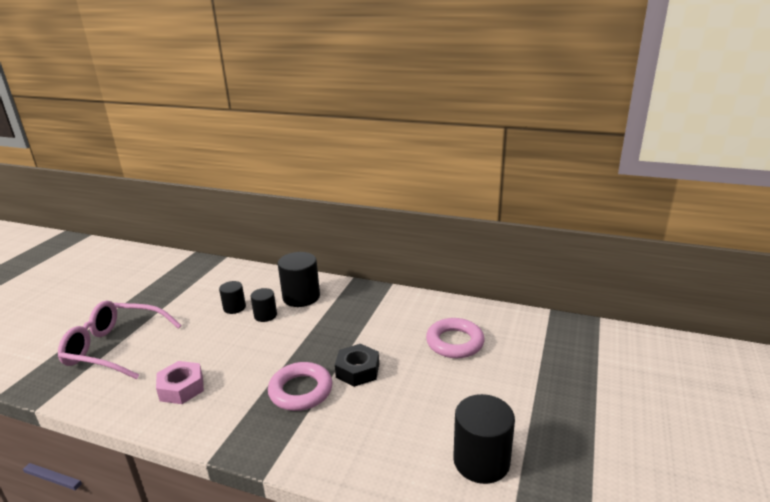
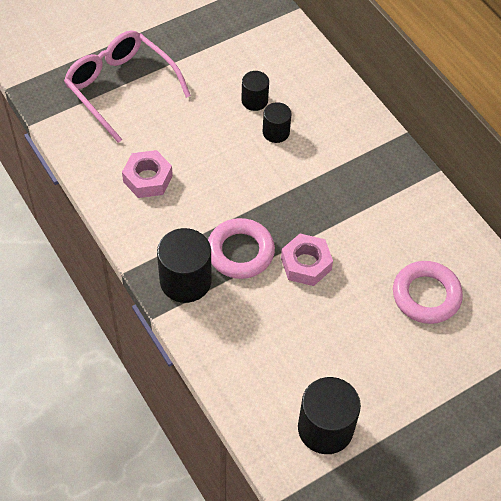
camera: 35 degrees right, 30 degrees up
(301, 297) = (329, 128): black cylinder -> black cylinder (185, 281)
(357, 370) = (306, 264): black nut -> pink nut

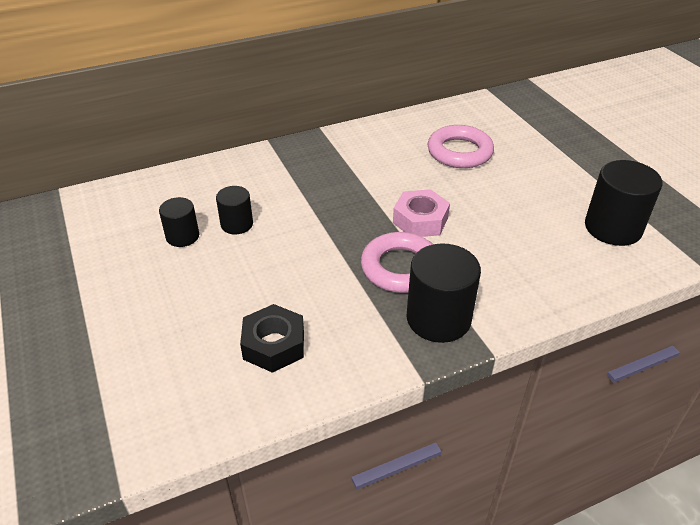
camera: 80 degrees left, 15 degrees down
(120, 88) = (99, 365): pink glasses -> none
(148, 179) = (274, 345): pink nut -> black nut

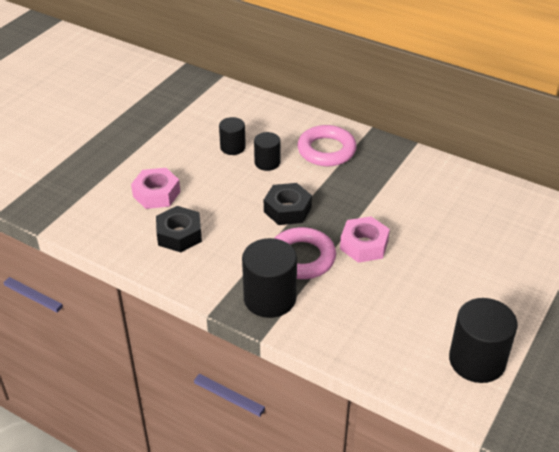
camera: 55 degrees right, 0 degrees up
(183, 333) = (156, 194): none -> pink nut
(322, 244) = (287, 209): none -> black nut
(459, 152) = (476, 229): pink ring -> pink ring (326, 150)

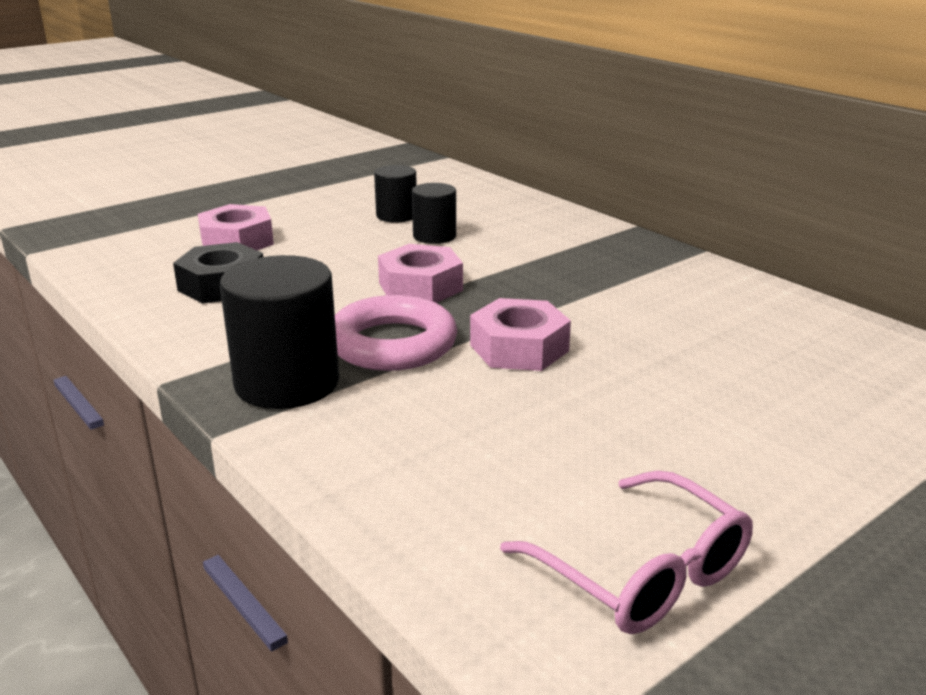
camera: 20 degrees right, 15 degrees down
(287, 209) = (420, 286): black nut -> pink nut
(326, 150) = (541, 237): pink ring -> none
(477, 360) = (642, 573): black cylinder -> pink glasses

